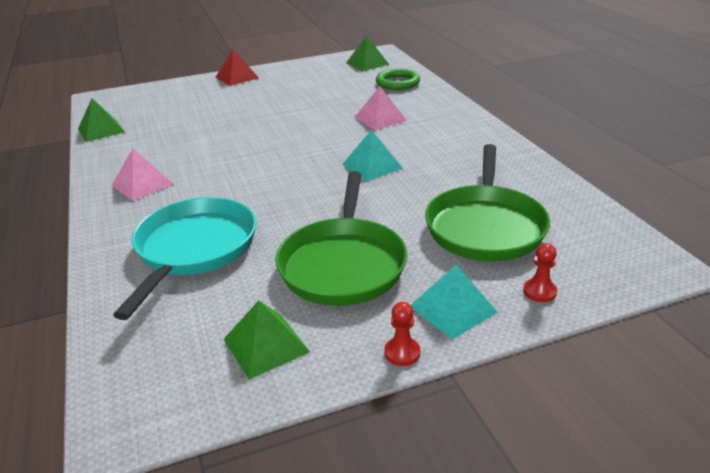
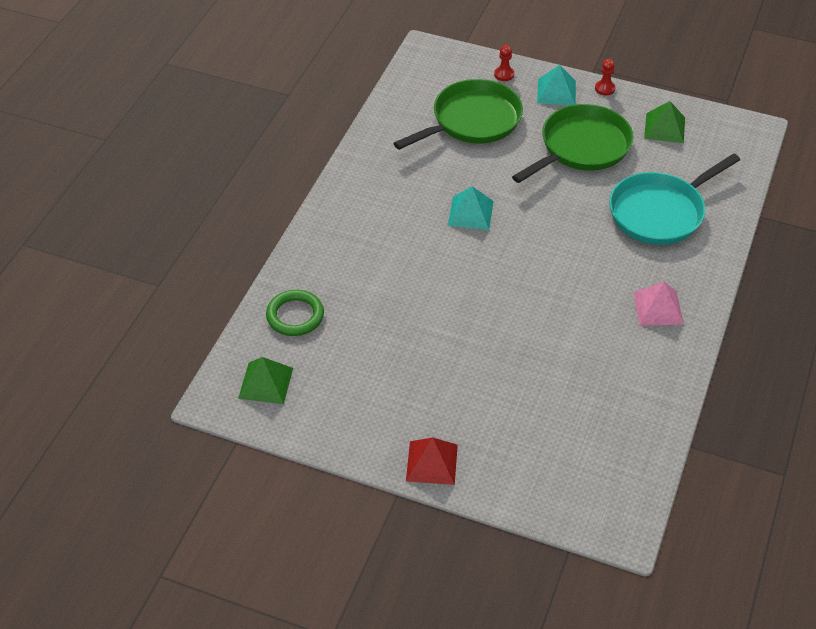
camera: 140 degrees left, 15 degrees up
(101, 130) = (653, 435): green pyramid -> none
(380, 119) = (390, 267): pink pyramid -> none

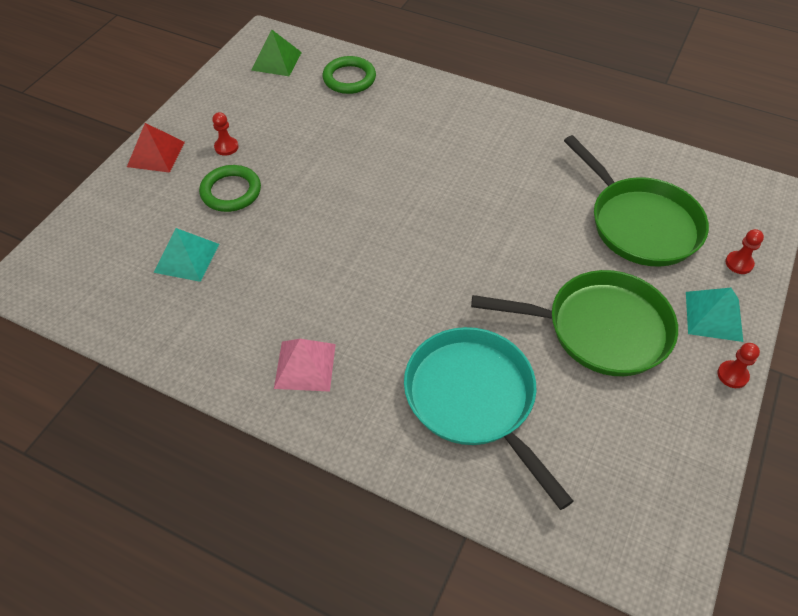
camera: 95 degrees right, 5 degrees up
(414, 403) = (226, 147): none -> red pawn
(470, 213) = (479, 208): turquoise pyramid -> turquoise pyramid (186, 258)
(477, 388) = (231, 191): none -> green ring
(581, 147) = (600, 328): green pan -> green pan turned 45 degrees counterclockwise
(664, 128) = (653, 439): green pyramid -> none

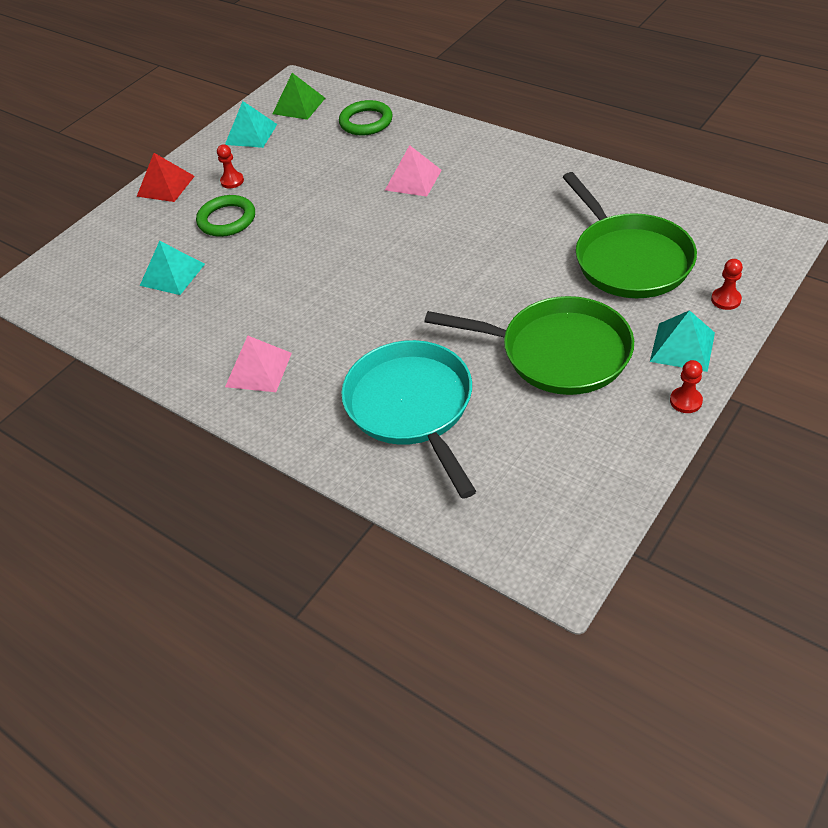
camera: 15 degrees right, 5 degrees down
(234, 93) = (251, 134): none -> turquoise pyramid
(412, 142) = (413, 180): none -> pink pyramid

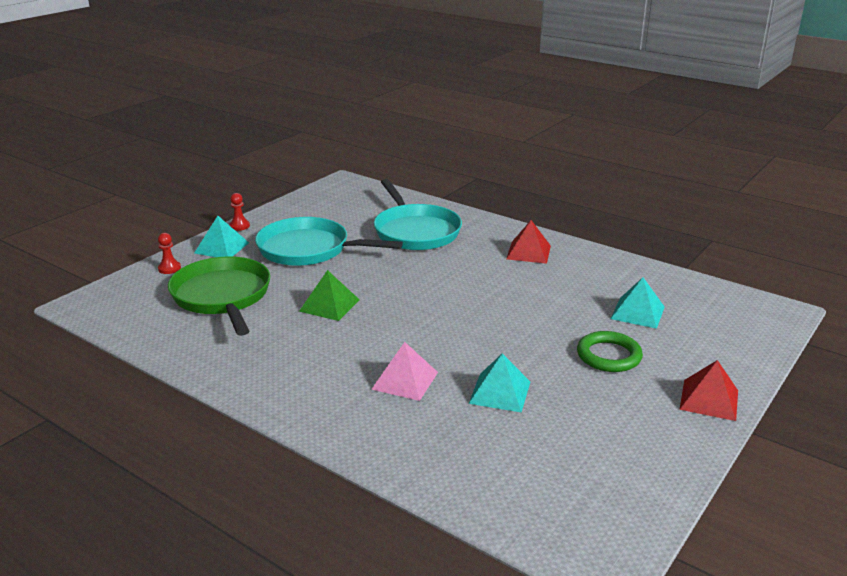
camera: 175 degrees right, 20 degrees down
(232, 181) = (625, 398): red pawn -> none
(251, 134) = (633, 465): turquoise pyramid -> turquoise pyramid (500, 392)
(258, 369) = (528, 252): pink pyramid -> red pyramid
(299, 106) = (577, 511): green pyramid -> green pyramid (329, 305)
(366, 122) = (467, 468): green ring -> none
(558, 352) = (308, 249): green pan -> turquoise pan

